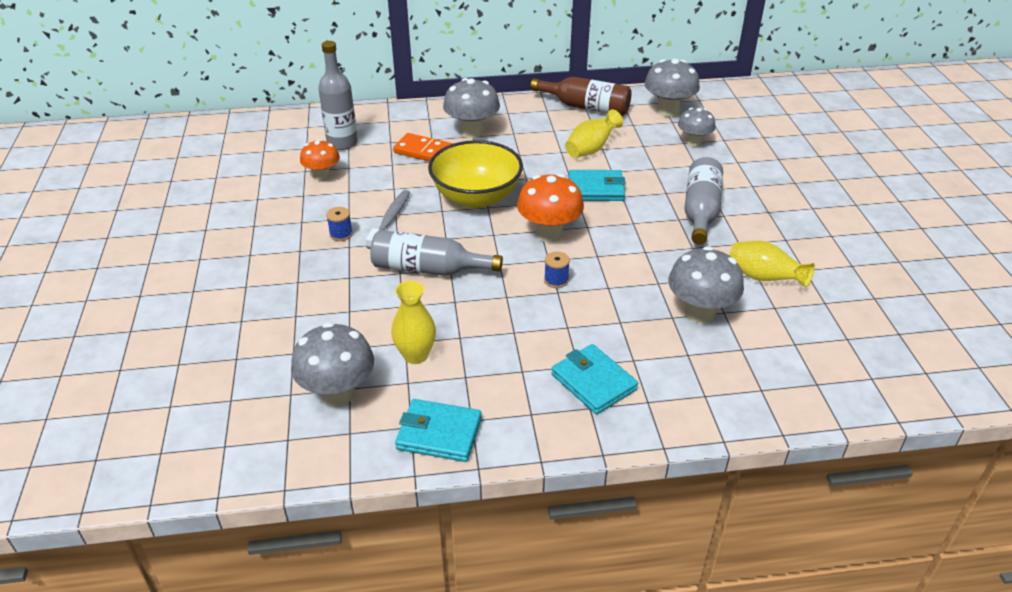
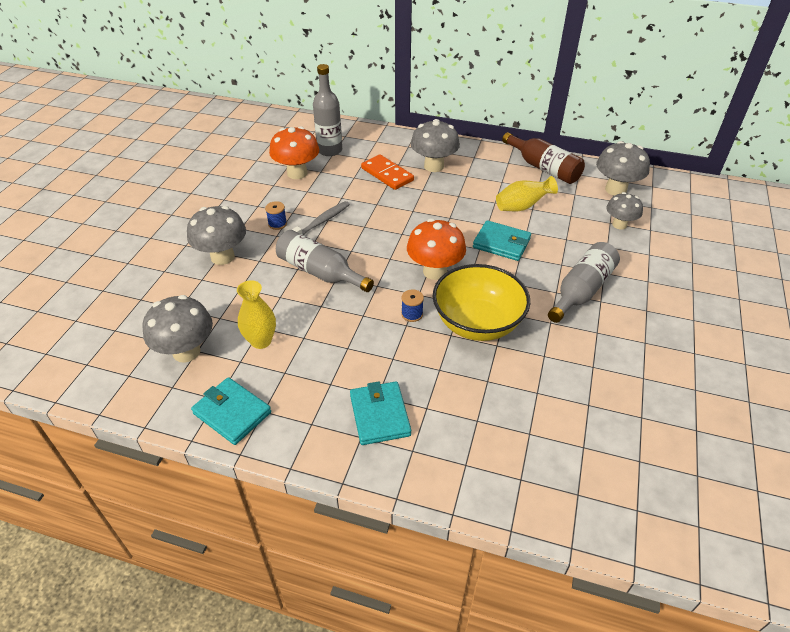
camera: 25 degrees right, 5 degrees up
(322, 176) = (297, 173): orange mushroom -> orange mushroom, size x1.54
(476, 197) = (398, 223): yellow bowl -> yellow bowl (477, 323)
(700, 313) = (515, 385): grey mushroom -> grey mushroom (222, 257)
(763, 278) = (597, 373): yellow vase -> none

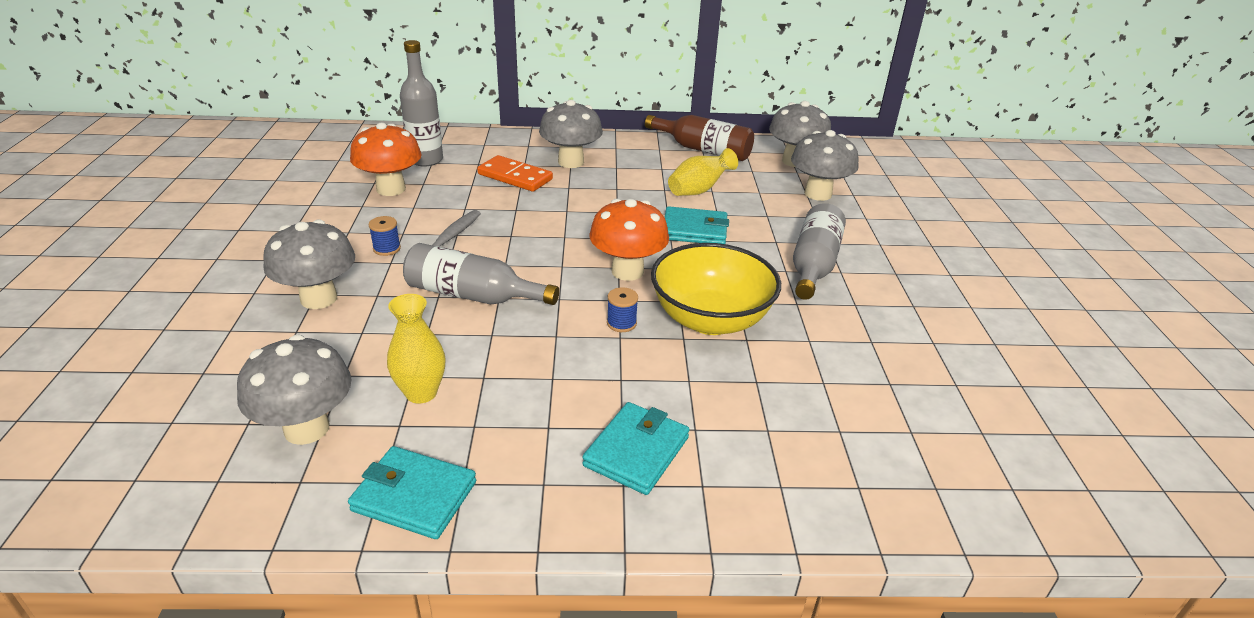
camera: 20 degrees left, 10 degrees down
(379, 415) = (636, 451): turquoise wallet -> turquoise wallet turned 60 degrees clockwise
(619, 224) = (818, 194): grey mushroom -> grey mushroom, size x1.54

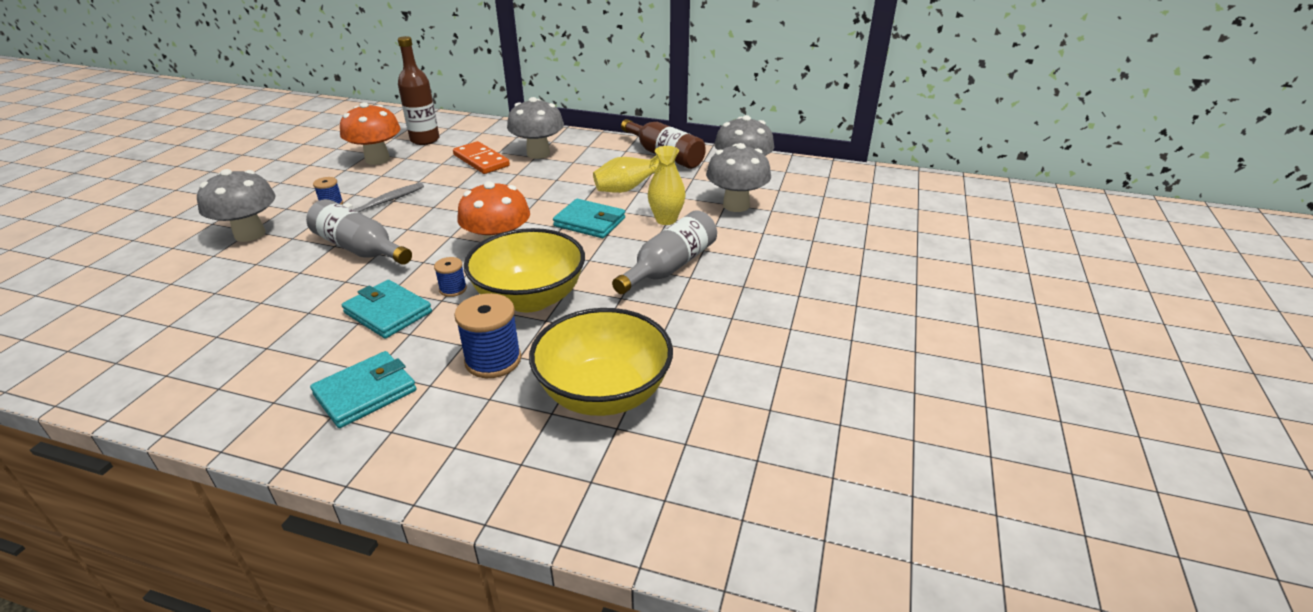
camera: 20 degrees right, 0 degrees up
(307, 429) = (154, 326): grey mushroom -> none
(414, 496) = (176, 390): turquoise wallet -> turquoise wallet (388, 312)
(421, 393) = (253, 315): yellow vase -> yellow vase (666, 220)
(426, 160) = (425, 140): grey bottle -> brown bottle
(734, 390) = (493, 360): none -> blue spool
(869, 401) = (603, 393): none -> yellow bowl

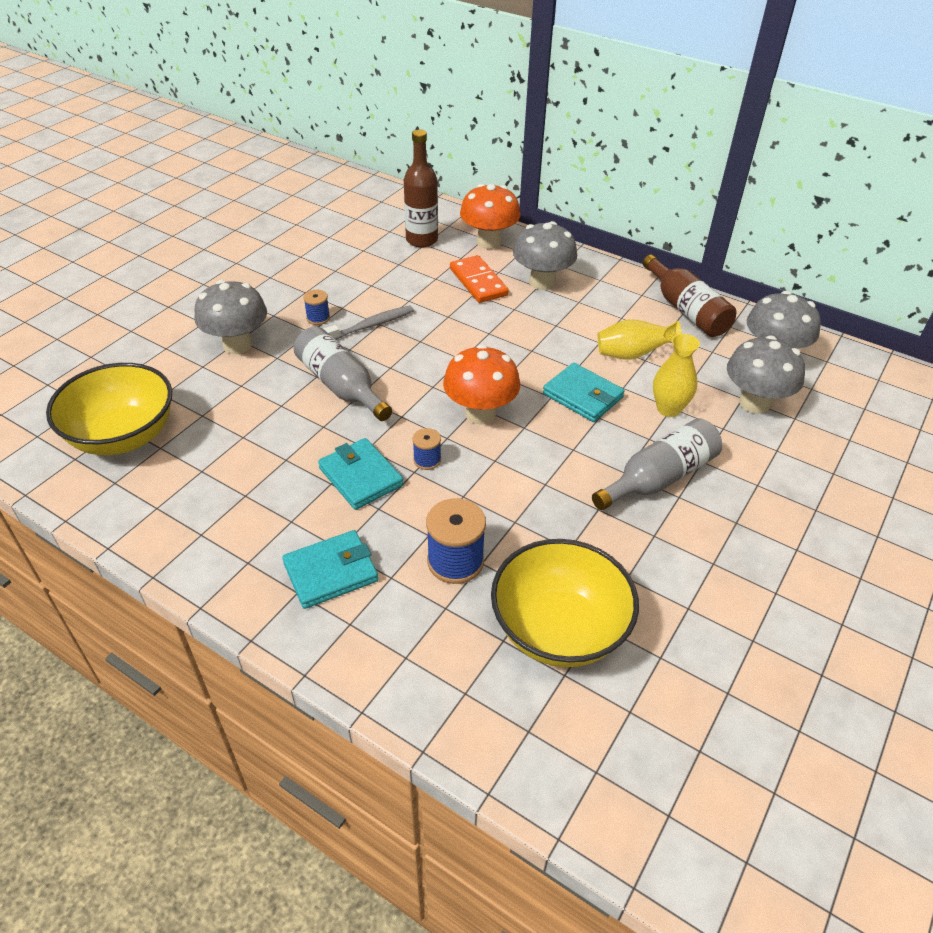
camera: 15 degrees right, 10 degrees up
(377, 159) = (369, 261): orange mushroom -> orange mushroom (489, 242)
(530, 298) = (503, 489): yellow bowl -> yellow bowl (123, 436)

